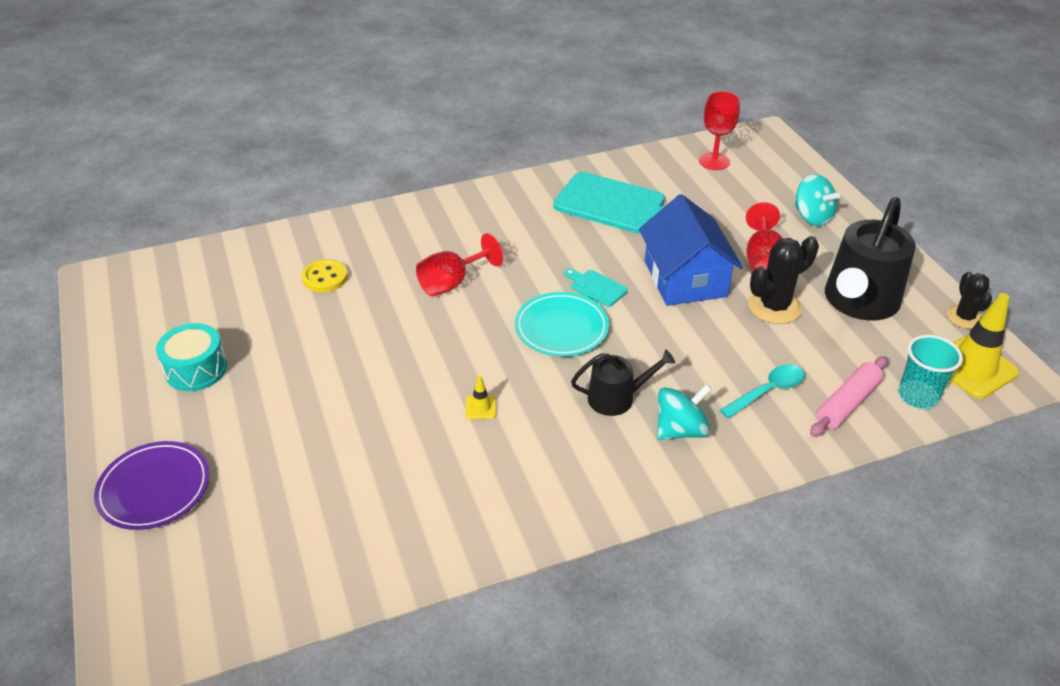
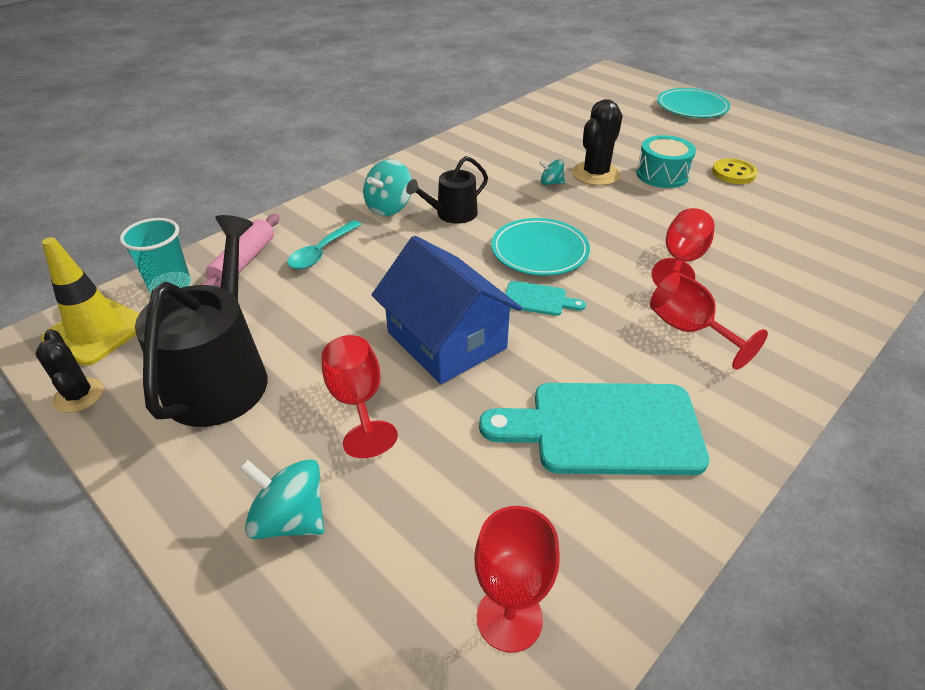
camera: 155 degrees right, 0 degrees up
(154, 488) = (692, 107): purple plate -> turquoise plate
(196, 369) = (771, 153): turquoise drum -> turquoise drum (662, 175)
(325, 277) = (795, 232): yellow button -> yellow button (733, 173)
(481, 407) = (551, 183): yellow traffic cone -> turquoise spinning top
(507, 236) = (689, 330): none -> red goblet
(774, 307) = (329, 336): black cactus -> black cactus (595, 174)

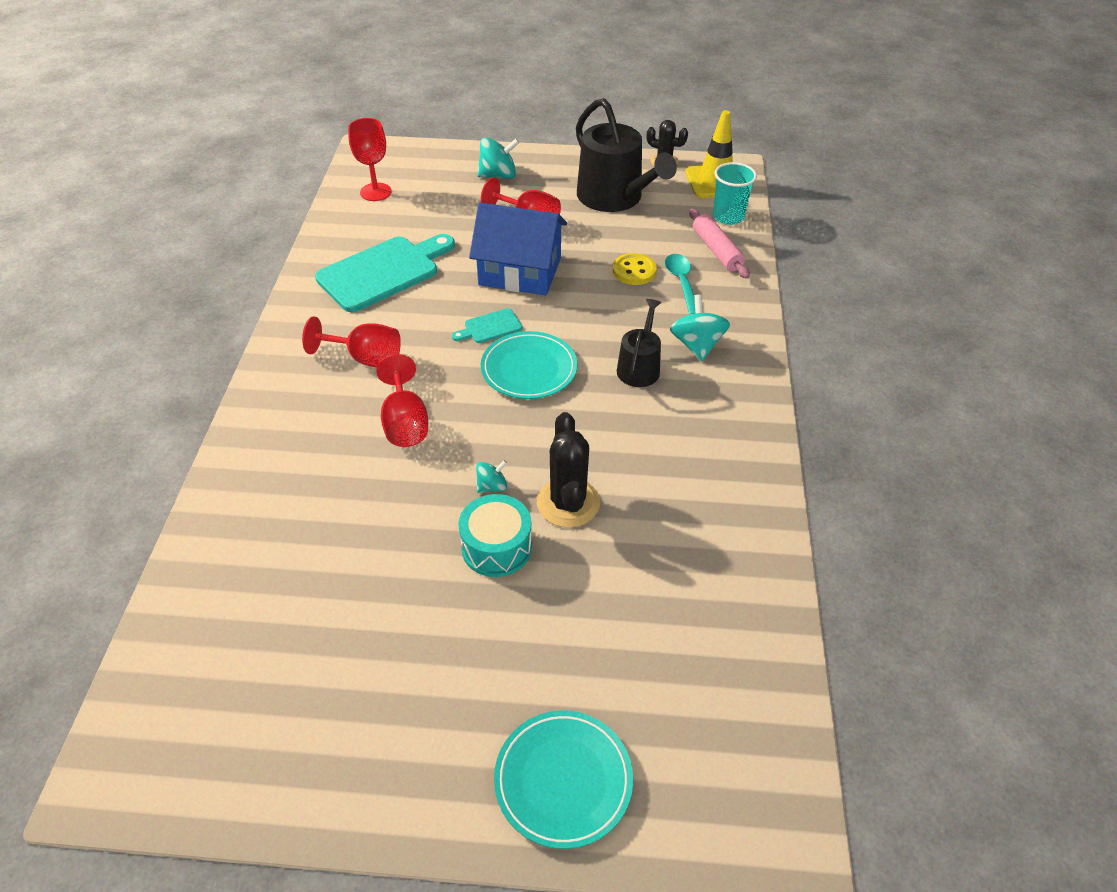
camera: 140 degrees right, 5 degrees up
(551, 183) = (598, 459): turquoise spinning top -> turquoise spinning top (492, 486)
(733, 173) = (415, 605): yellow button -> yellow button (634, 271)

